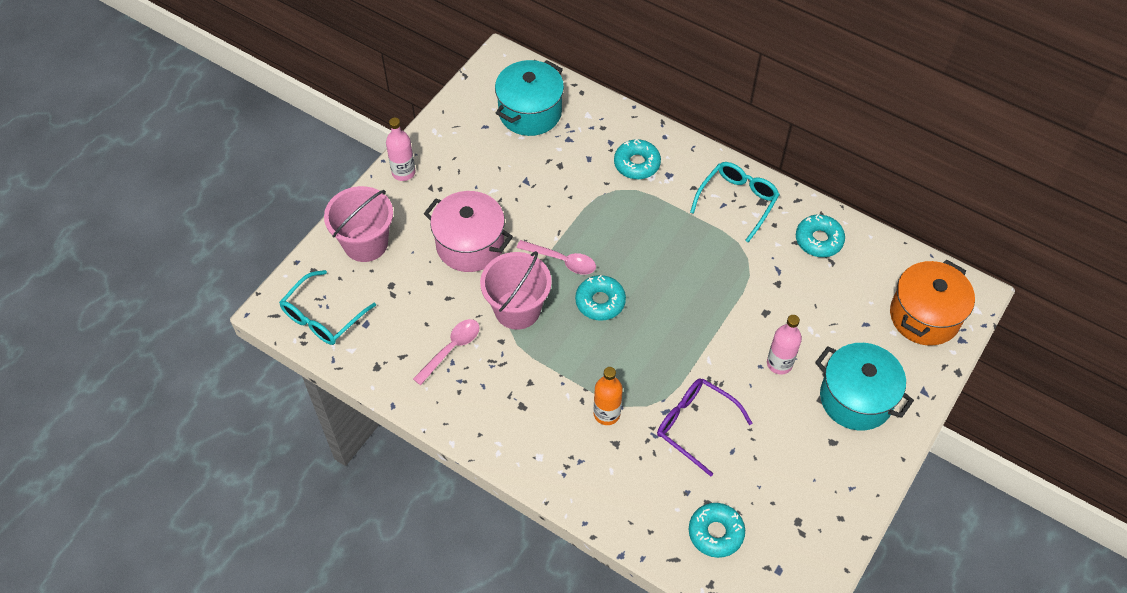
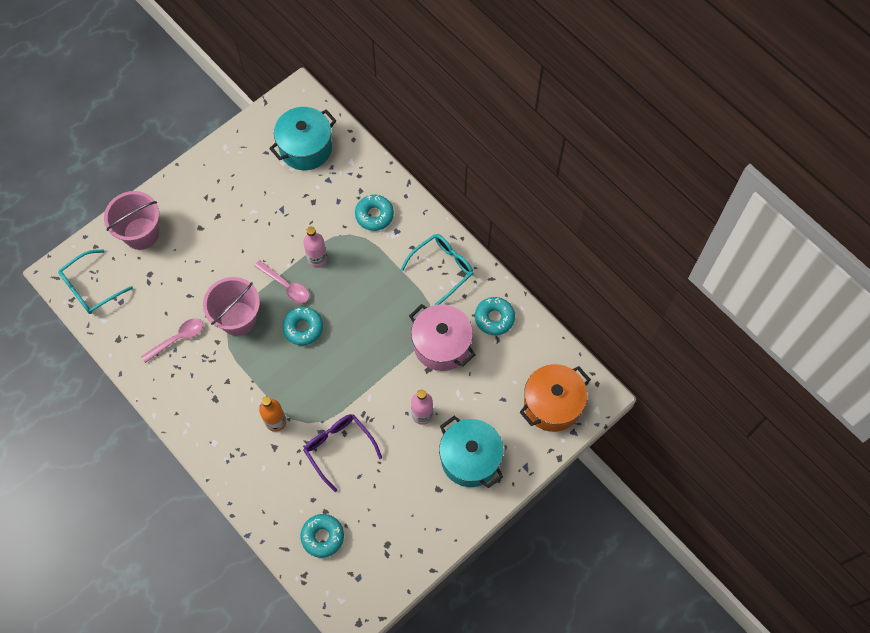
camera: 15 degrees right, 10 degrees up
(403, 172) = (189, 178): pink bottle -> pink bottle (317, 259)
(470, 245) = (220, 254): pink pot -> pink pot (441, 345)

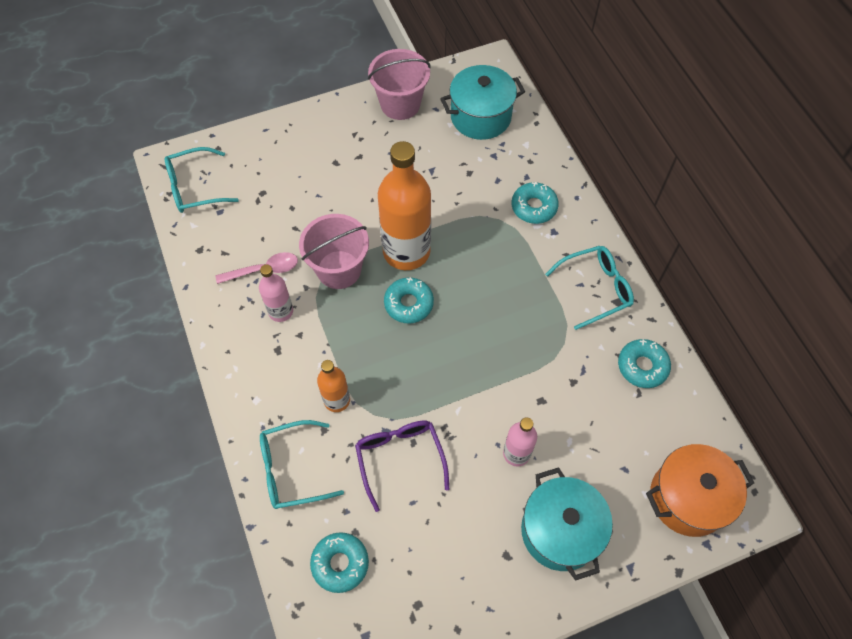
camera: 20 degrees right, 5 degrees down
(141, 233) = (271, 149): pink bucket -> pink bucket (400, 104)
(262, 484) = (292, 469): none -> turquoise glasses
(286, 286) = (406, 251): pink spoon -> orange bottle
(317, 259) = (452, 234): pink bottle -> pink bottle (281, 311)
(441, 345) = (567, 377): pink pot -> none

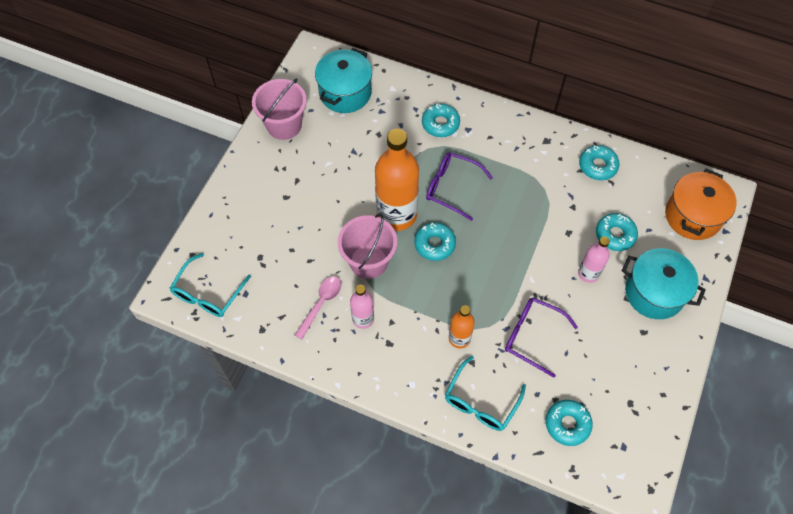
camera: 45 degrees left, 0 degrees up
(480, 269) = (451, 187): none -> purple glasses
(584, 443) = (615, 235): none -> turquoise donut
(595, 289) = (527, 143): turquoise glasses -> none

